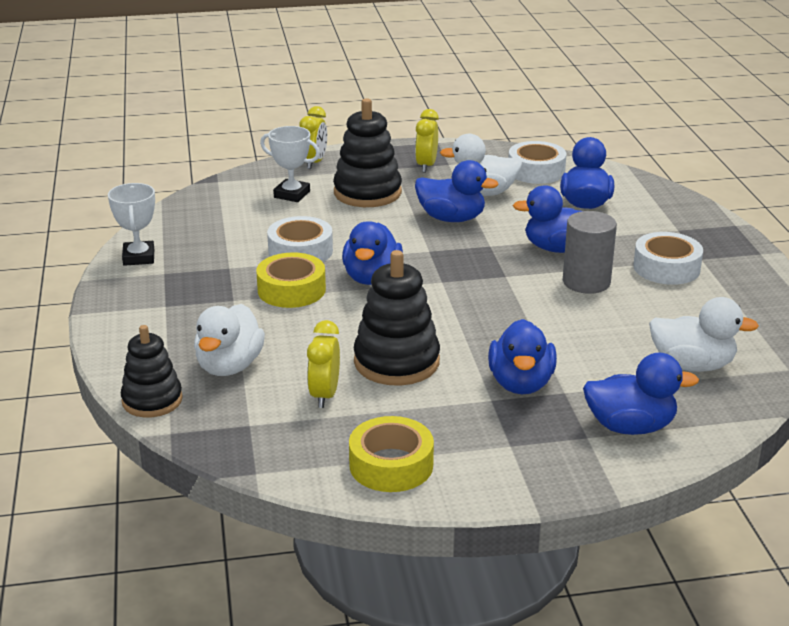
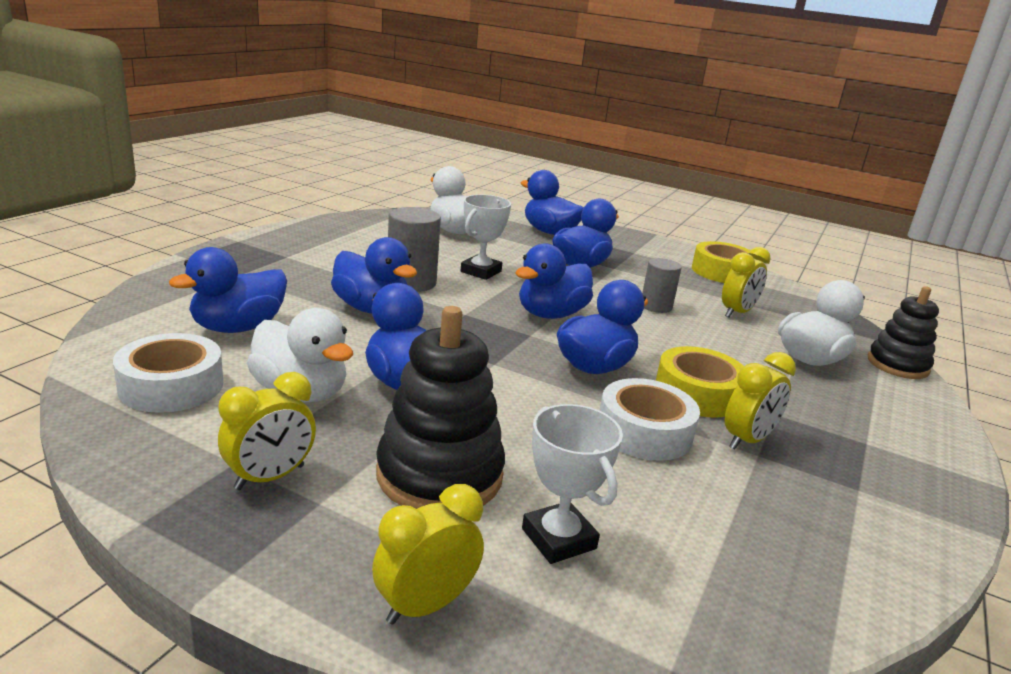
camera: 145 degrees left, 5 degrees down
(139, 257) = (898, 536): white trophy -> white trophy (481, 271)
(240, 273) = (747, 440): none -> yellow clock
(396, 362) = (656, 306): black stacking toy -> grey cylinder
(456, 306) = (551, 314): none -> blue duck
(666, 268) = (328, 263): white tape -> none

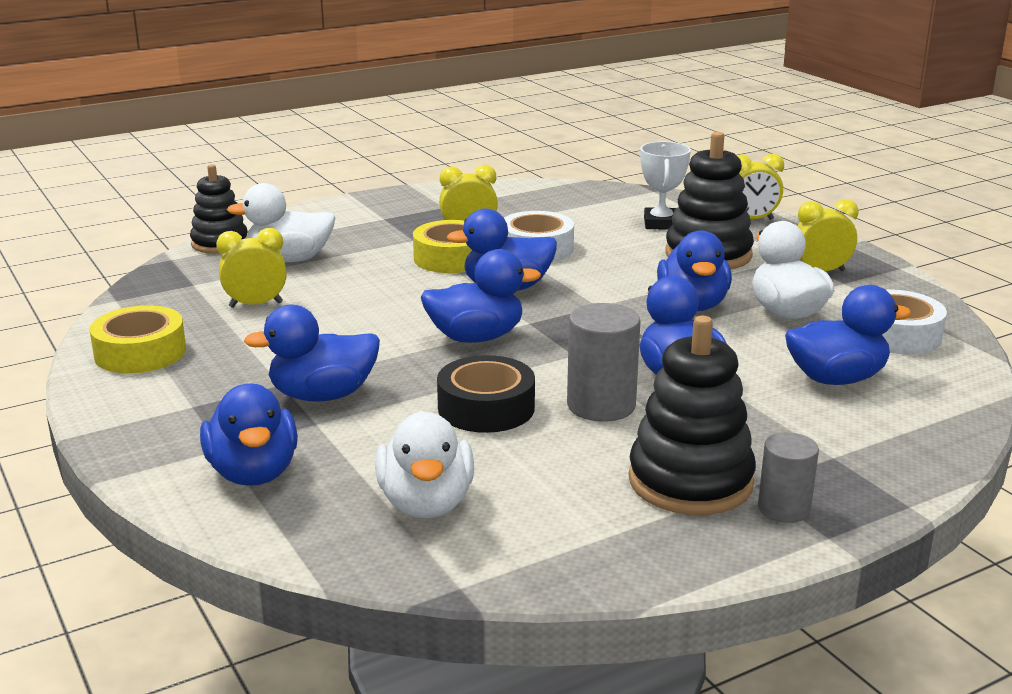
camera: 145 degrees left, 0 degrees up
(326, 253) = (690, 481): none -> black stacking toy
(481, 271) = (486, 408): white trophy -> black tape
(656, 306) = (335, 326): grey cylinder -> grey cylinder (784, 508)

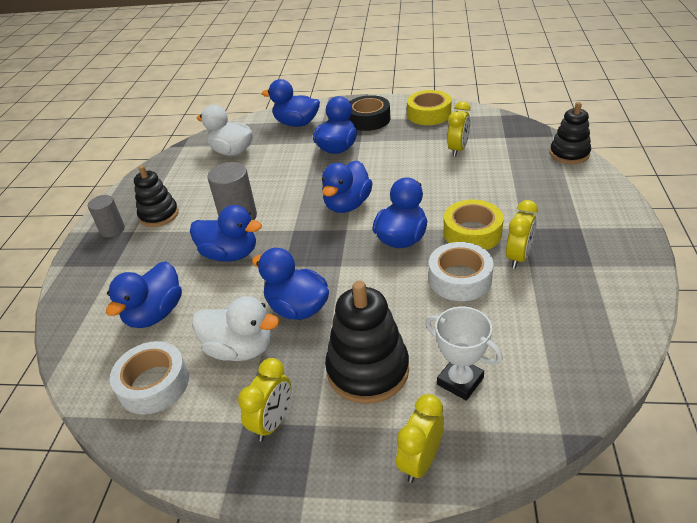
camera: 130 degrees right, 15 degrees up
(290, 259) = (520, 172): white duck -> none
(486, 408) = (277, 185): black tape -> black tape (368, 119)
(690, 481) = (159, 215): black stacking toy -> black stacking toy, size x0.67

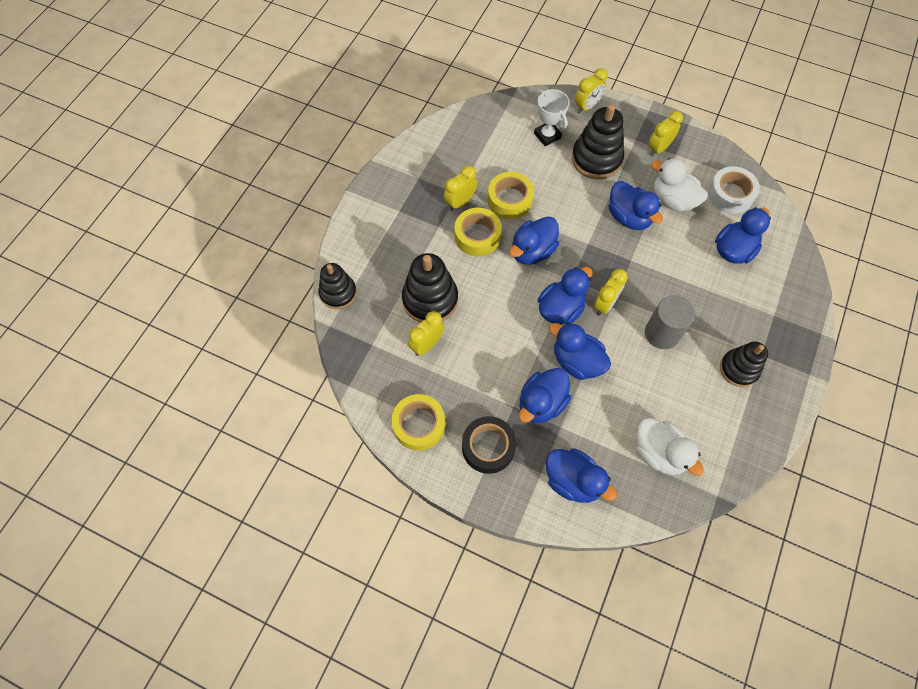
camera: 165 degrees left, 25 degrees up
(112, 230) = (783, 365): grey cylinder -> none
(230, 254) = (673, 289): blue duck -> blue duck (576, 361)
(302, 221) = (605, 304): none -> yellow clock
(460, 279) = (510, 200): white tape -> yellow tape
(480, 174) = (430, 299): none -> black stacking toy

